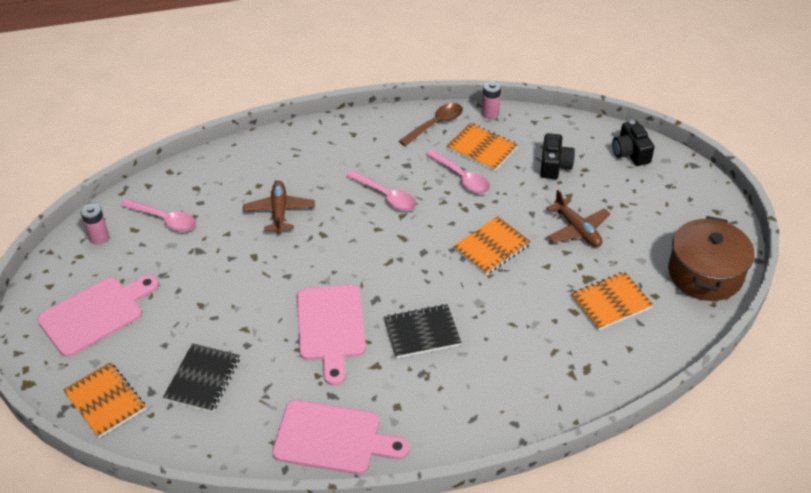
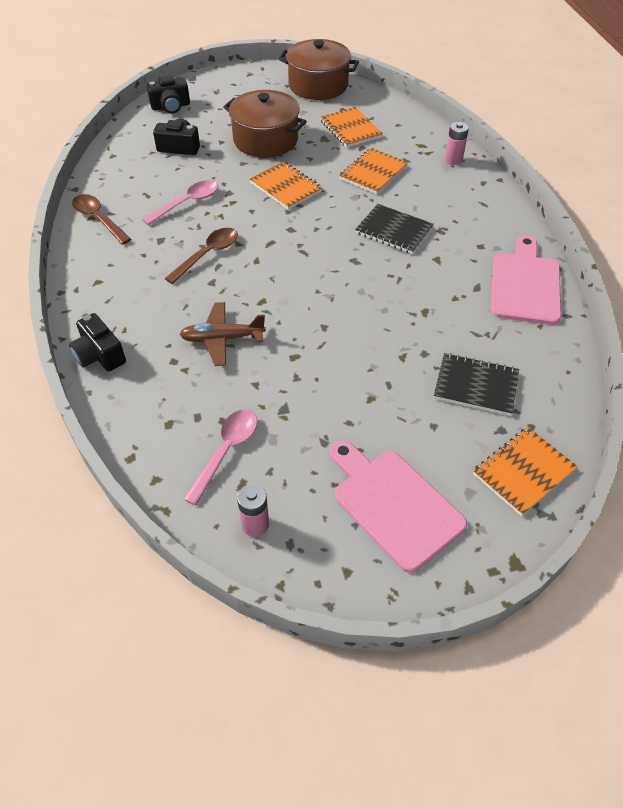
camera: 90 degrees left, 5 degrees up
(270, 145) = (99, 355): none -> black camera
(331, 327) = (393, 290): pink cutting board -> none
(386, 196) = (208, 254): pink spoon -> brown spoon
(422, 332) = (394, 231): black notebook -> black notebook turned 45 degrees counterclockwise
(482, 148) = (145, 189): orange notebook -> orange notebook (373, 173)
(490, 114) = (92, 182): pink battery -> pink battery (453, 160)
(577, 229) = (265, 140): brown plane -> brown pot

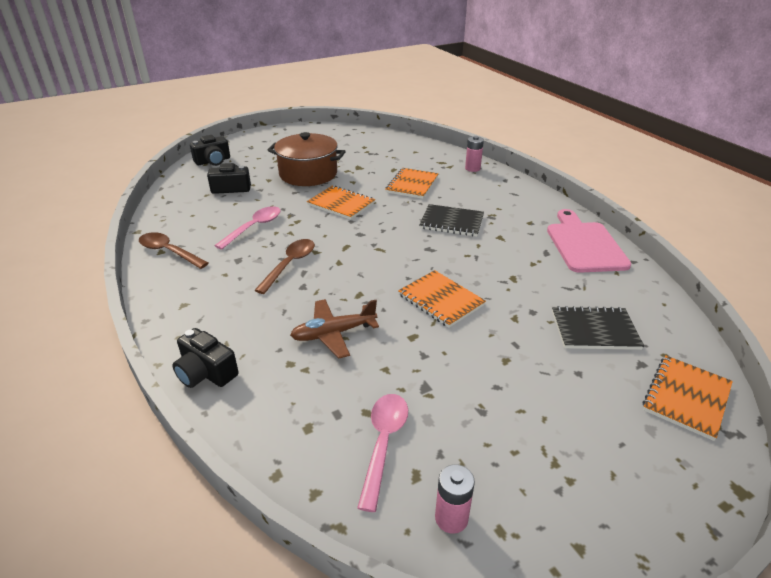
camera: 15 degrees left, 15 degrees down
(318, 85) = (337, 134): brown pot -> none
(350, 129) = (378, 159): orange notebook -> orange notebook (440, 300)
(393, 505) = (586, 459): pink cutting board -> none

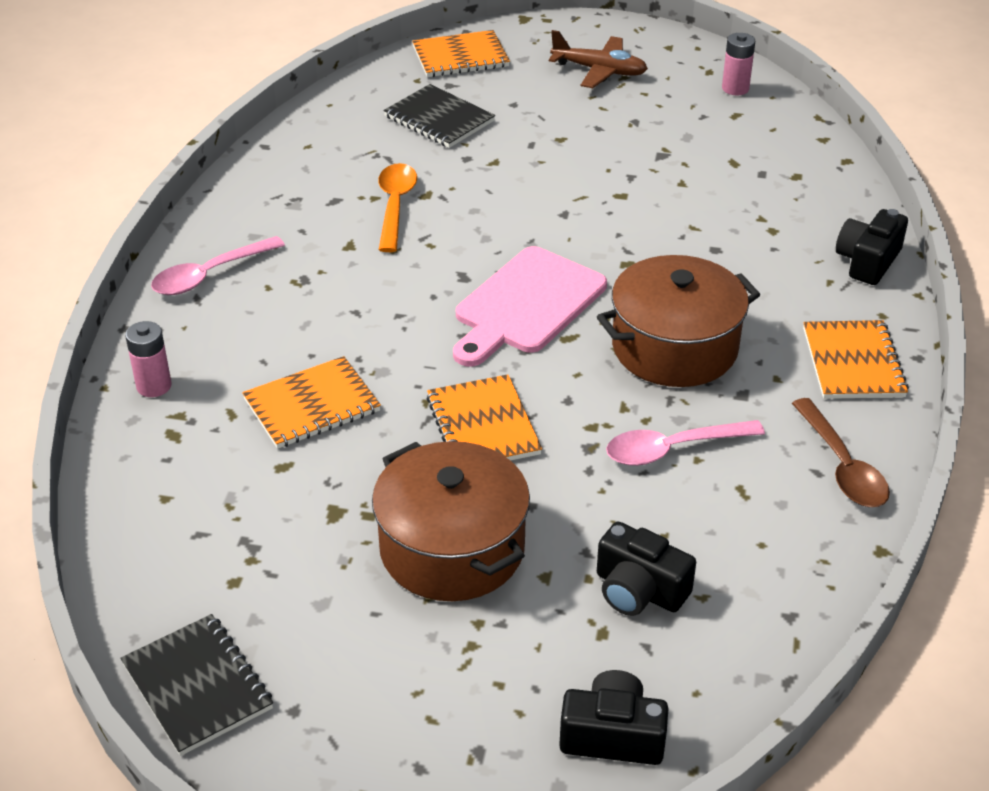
camera: 140 degrees left, 5 degrees up
(206, 372) = (867, 261): black camera -> black camera turned 135 degrees counterclockwise
(290, 264) = (674, 347): brown spoon -> brown pot
(333, 333) = (700, 236): brown plane -> brown plane (599, 71)
(383, 443) = (741, 140): pink spoon -> pink spoon (209, 275)
(440, 300) = (543, 212): orange notebook -> orange notebook (853, 362)
(451, 222) = (371, 299): black notebook -> black notebook (197, 686)
(516, 264) = (395, 206): none -> orange spoon
(584, 244) = (273, 186): pink cutting board -> pink cutting board (526, 305)

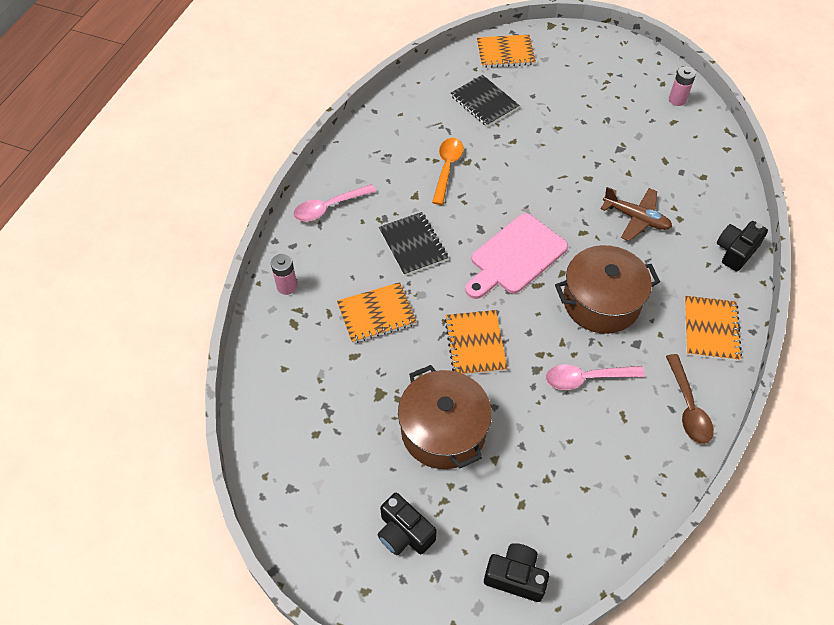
camera: 10 degrees right, 15 degrees up
(197, 686) = (286, 503): black notebook -> black notebook (413, 245)
(599, 71) = (591, 75): brown plane -> brown plane (636, 218)
(639, 590) = (548, 478): black camera -> black camera (404, 532)

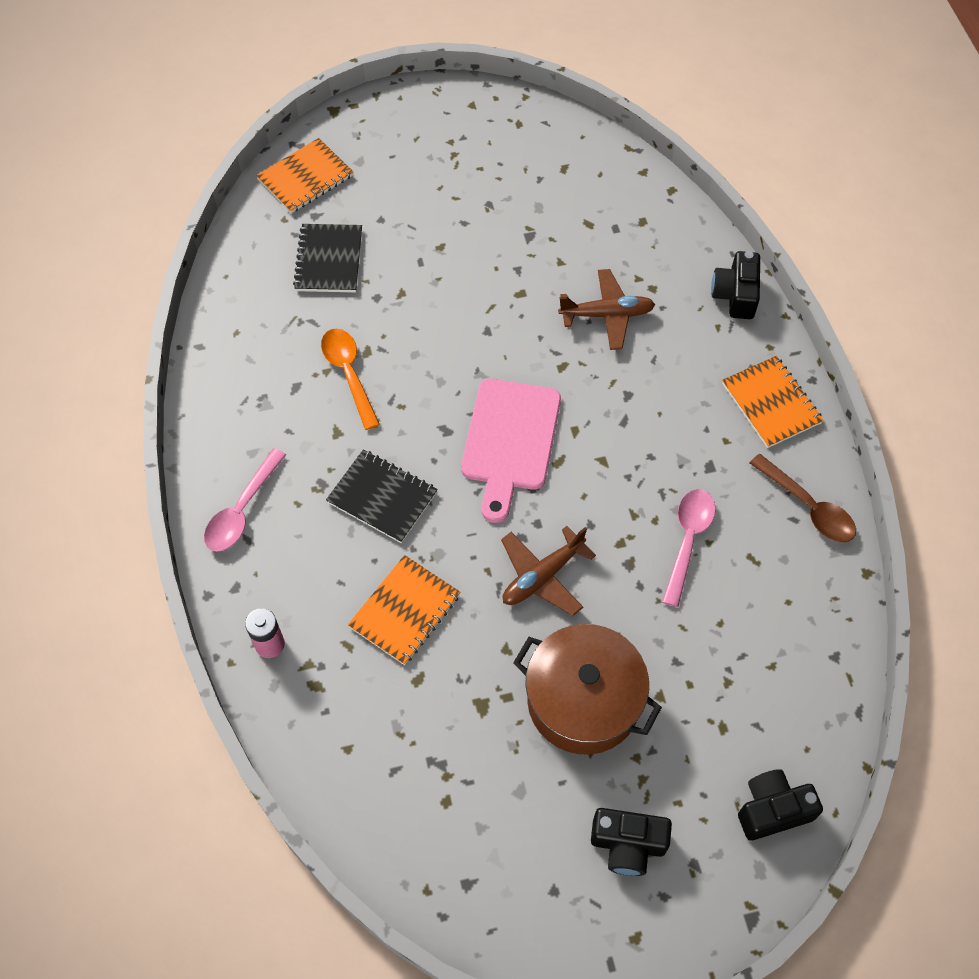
camera: 35 degrees left, 5 degrees up
(475, 344) = (542, 576): orange notebook -> brown plane
(484, 102) = (329, 260): black notebook -> black notebook turned 75 degrees clockwise
(586, 378) = (687, 540): pink spoon -> pink spoon turned 150 degrees clockwise
(601, 302) = (640, 440): brown pot -> none
(677, 100) = (549, 137): pink battery -> none

